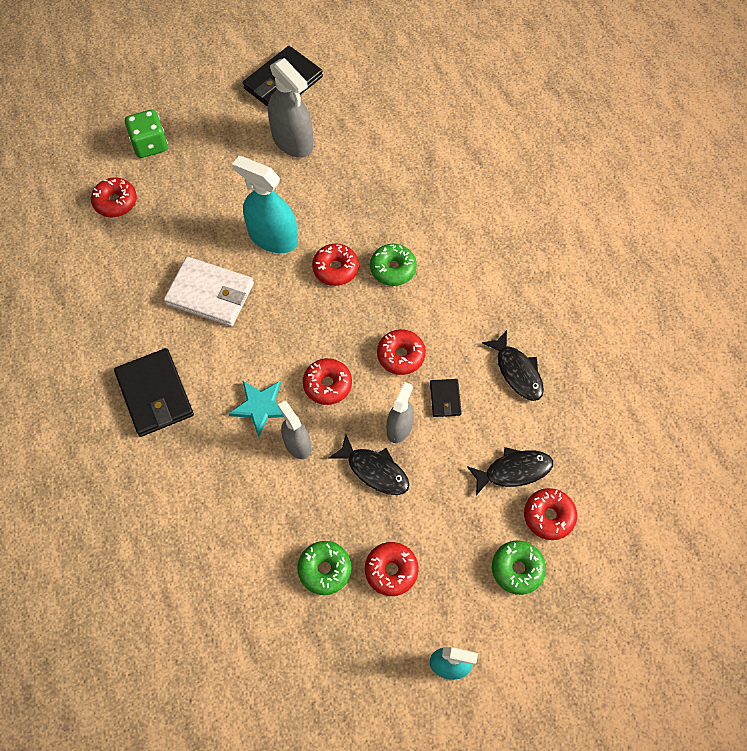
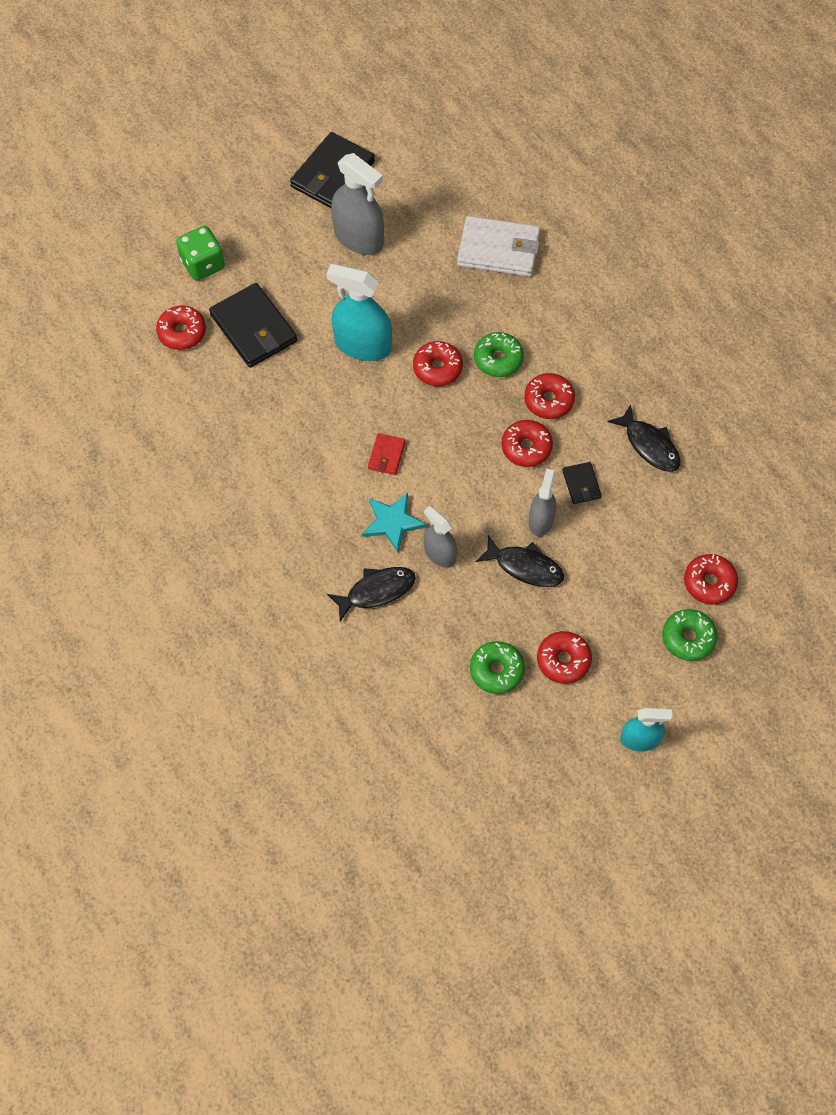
camera: 10 degrees left, 0 degrees up
(155, 394) = (279, 527): black wallet -> black wallet (253, 328)
(210, 294) = (310, 415): white wallet -> white wallet (498, 250)
(270, 342) = (386, 455): none -> red wallet
(327, 385) = (457, 489): red donut -> red donut (548, 400)
(514, 471) = (665, 544): black fish -> black fish (376, 591)

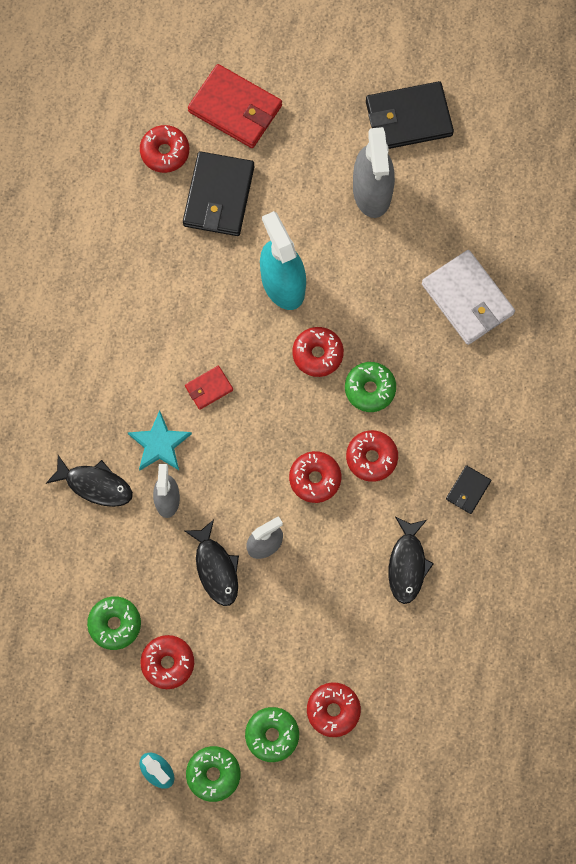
camera: 45 degrees right, 10 degrees up
(203, 264) = (235, 109): green dice -> red wallet
(581, 484) = (324, 546): black wallet -> black wallet (468, 490)
(679, 703) = (213, 774): none -> green donut

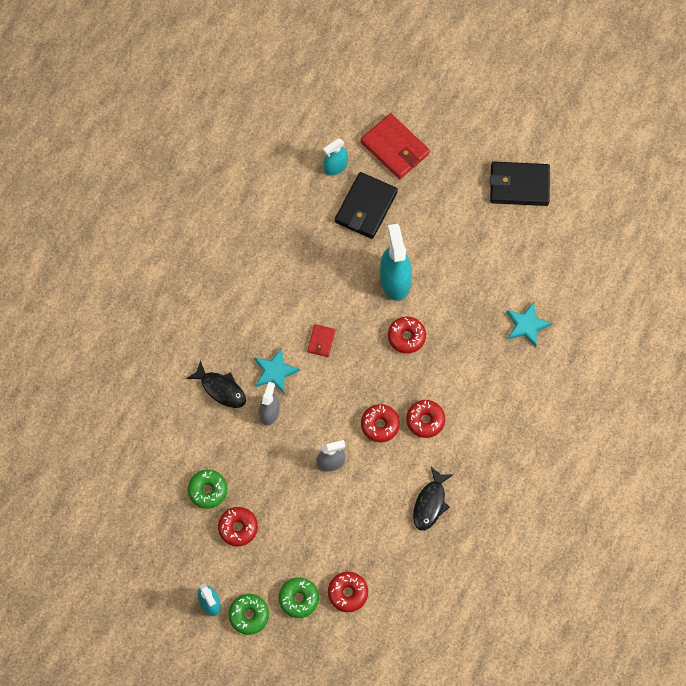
camera: 15 degrees right, 5 degrees down
(165, 152) = (335, 166): red donut -> turquoise spray bottle
(209, 388) = (321, 341): red wallet -> red wallet turned 60 degrees counterclockwise
(216, 568) = (291, 470): black fish -> none
(370, 389) = (437, 371): green donut -> none
(372, 191) = (478, 231): grey spray bottle -> none
(467, 299) = (526, 325): white wallet -> turquoise star
(468, 490) = (489, 462): black wallet -> none

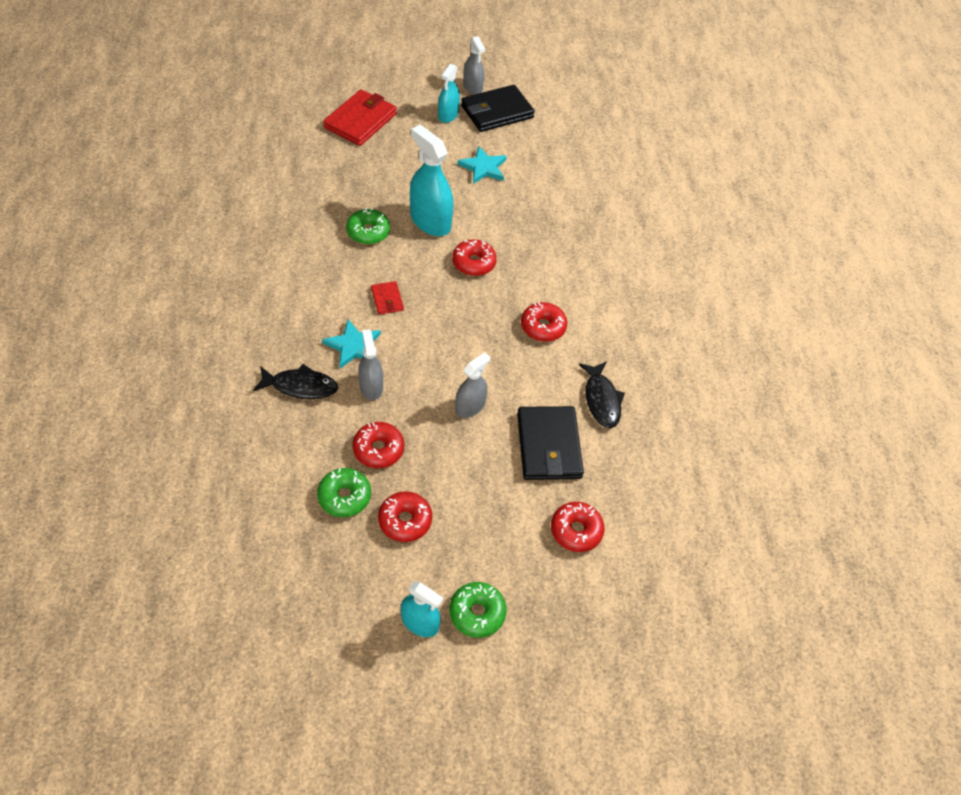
camera: 35 degrees left, 15 degrees down
(299, 599) = (524, 564): green donut -> green donut (368, 232)
(335, 166) = (310, 152): turquoise spray bottle -> turquoise spray bottle (448, 115)
(366, 207) = (361, 173): black wallet -> black wallet (548, 446)
(380, 425) = (499, 350): red donut -> red donut (378, 449)
(395, 148) = (360, 121): red wallet -> red wallet turned 75 degrees counterclockwise
(514, 148) = (472, 87): none -> grey spray bottle
(526, 325) = (582, 211): turquoise star -> turquoise star (483, 167)

